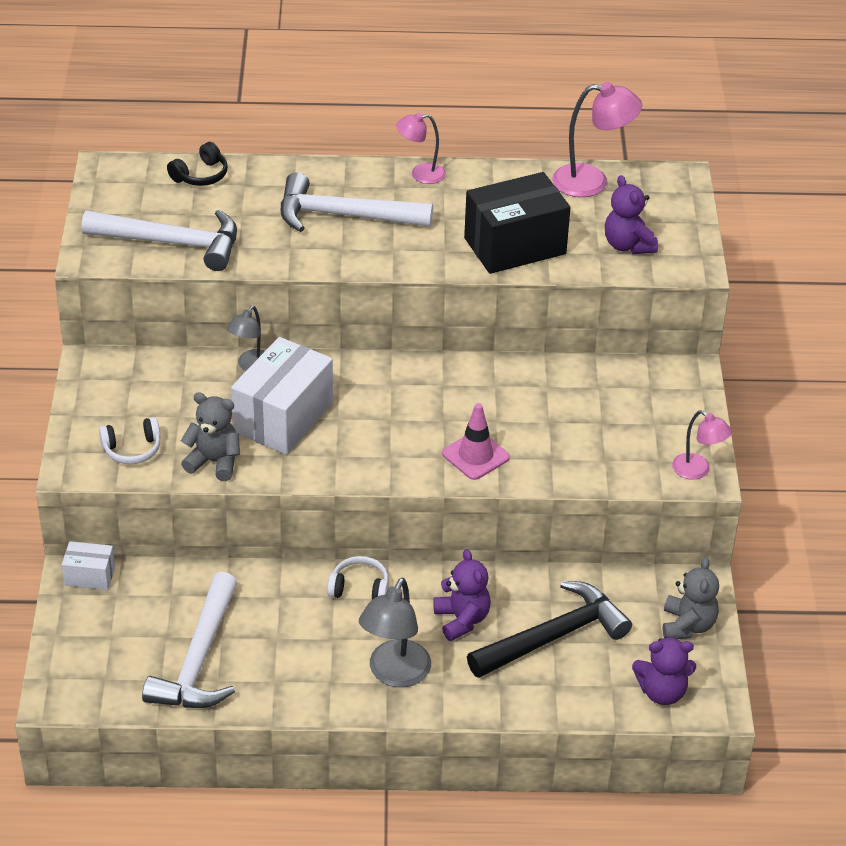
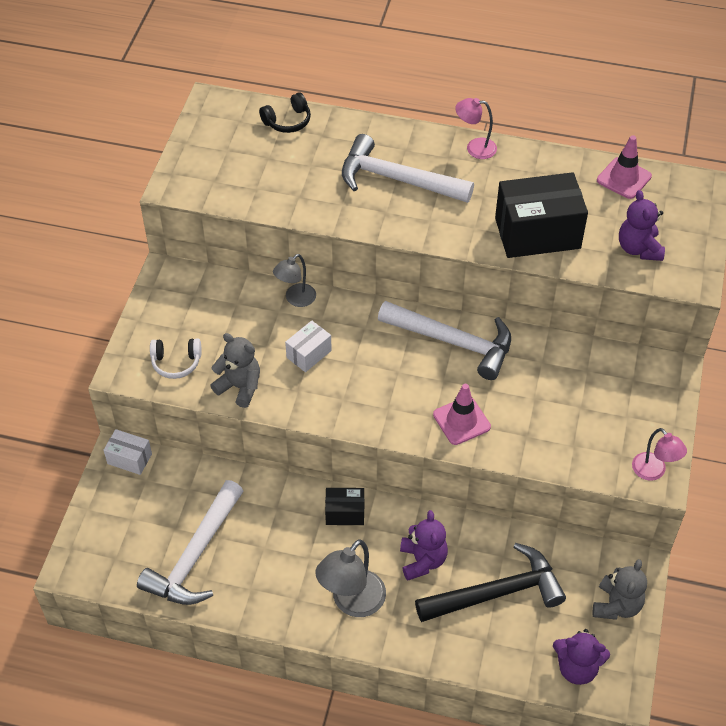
camera: 15 degrees right, 10 degrees up
(172, 243) = (245, 184): white hammer -> white hammer (453, 342)
(283, 418) = (309, 354): white box -> white box, size x0.50
(359, 588) = (345, 513): white headphones -> black box
(592, 182) = (624, 178): pink lamp -> pink traffic cone

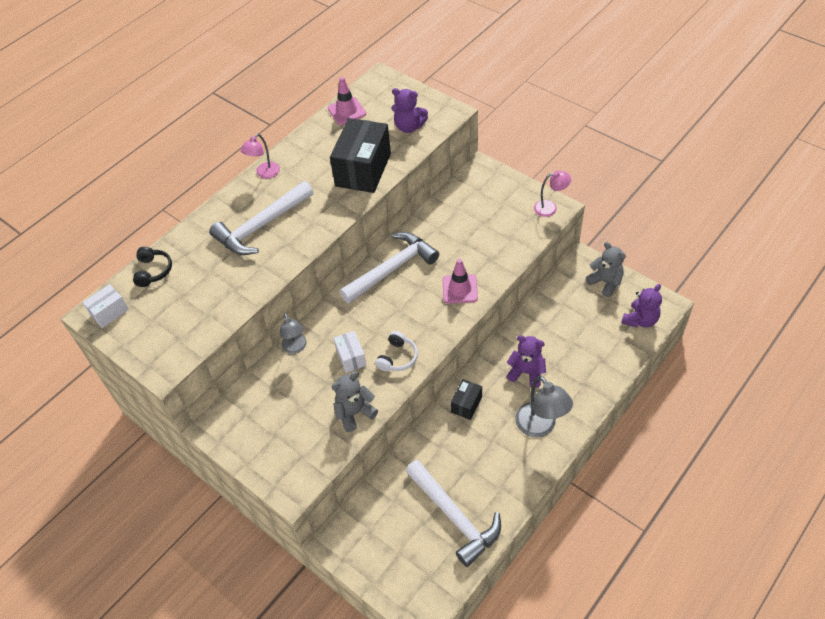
camera: 60 degrees left, 0 degrees up
(129, 459) = (342, 535): white box -> white box (109, 312)
(176, 362) = (305, 449): white headphones -> white headphones (397, 357)
(496, 593) = (569, 340): black hammer -> none

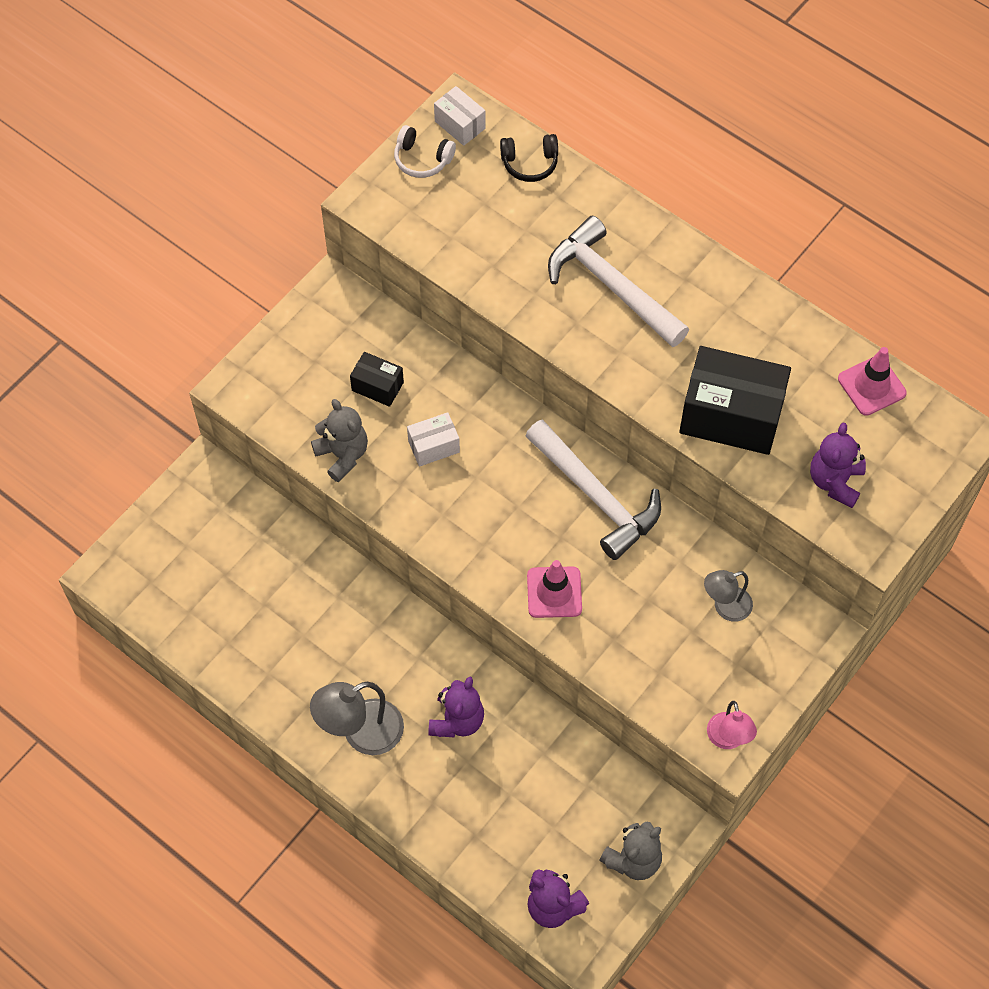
camera: 85 degrees right, 10 degrees up
(264, 174) = (721, 279): pink lamp -> none
(295, 348) = (453, 375): grey lamp -> grey lamp (725, 607)
(397, 357) = (430, 507): white headphones -> white headphones (422, 159)
(454, 516) = (231, 613): white hammer -> none
(466, 404) = (404, 633): black box -> black box (377, 386)

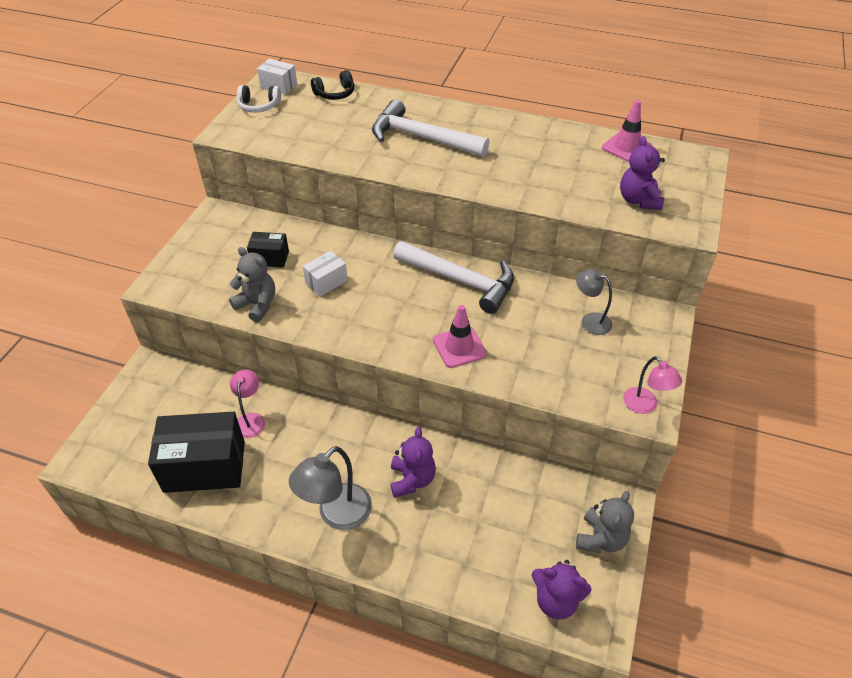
camera: 20 degrees left, 15 degrees down
(303, 583) = (251, 419): none -> pink lamp
(725, 607) = (590, 321): grey lamp -> grey lamp turned 75 degrees clockwise
(731, 416) = (544, 183): black box -> black box (205, 466)

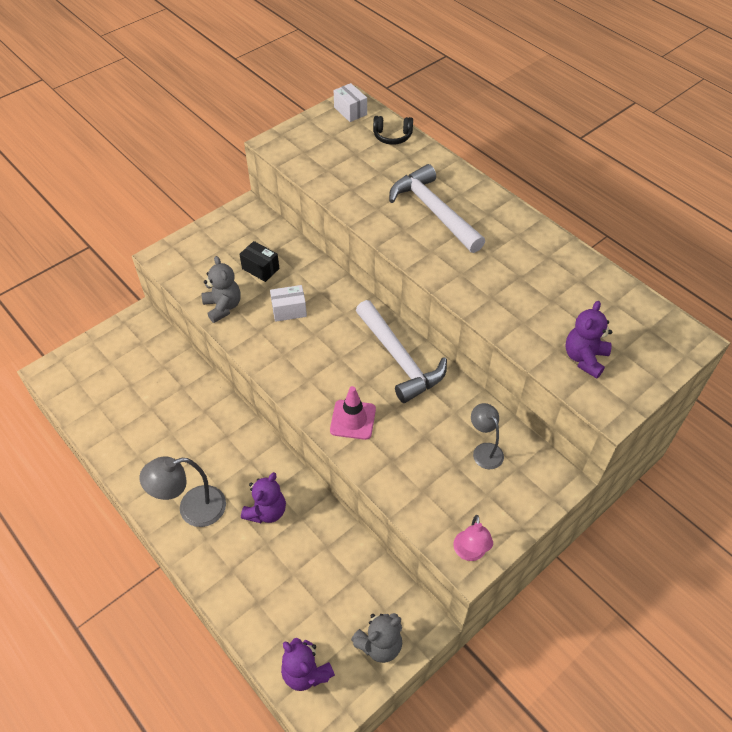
camera: 30 degrees right, 5 degrees up
(205, 466) = (127, 420): black box -> none
(251, 419) = (182, 398): pink lamp -> none
(259, 106) = (320, 126): white headphones -> none
(626, 147) = (621, 297): pink traffic cone -> none

